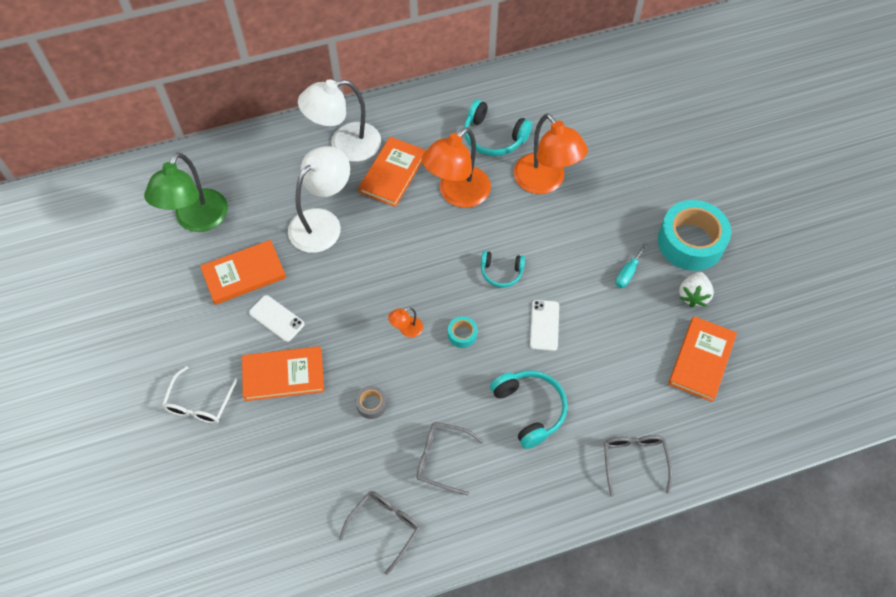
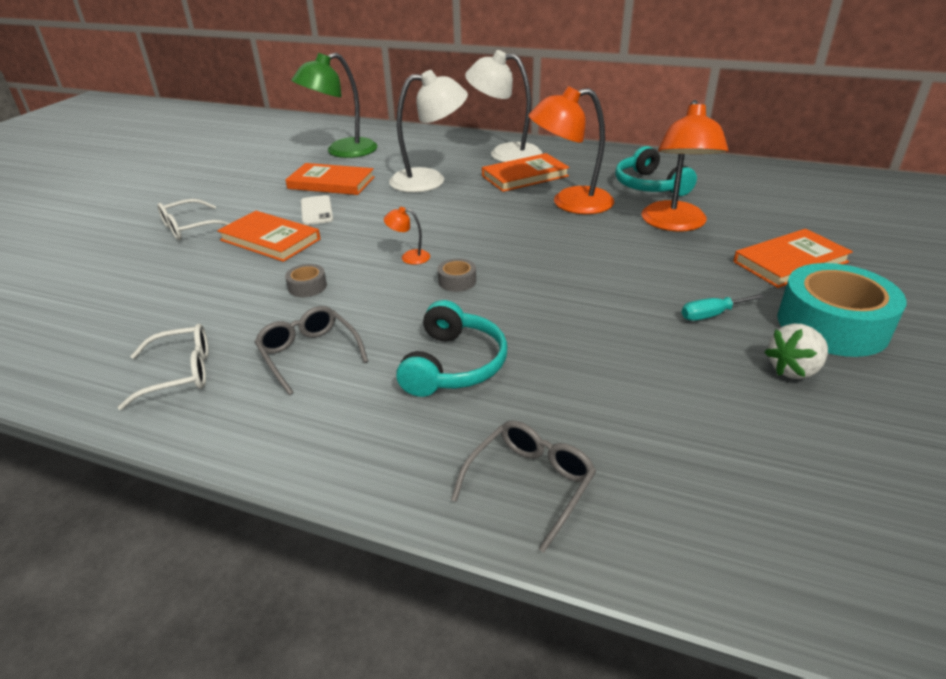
camera: 40 degrees right, 25 degrees down
(384, 528) = (179, 373): grey glasses -> white glasses
(462, 334) = (457, 281): turquoise tape -> grey tape
(501, 272) = (553, 259): turquoise headphones -> none
(544, 325) = (555, 311): white phone -> none
(701, 360) = (749, 435): orange book -> orange book (790, 262)

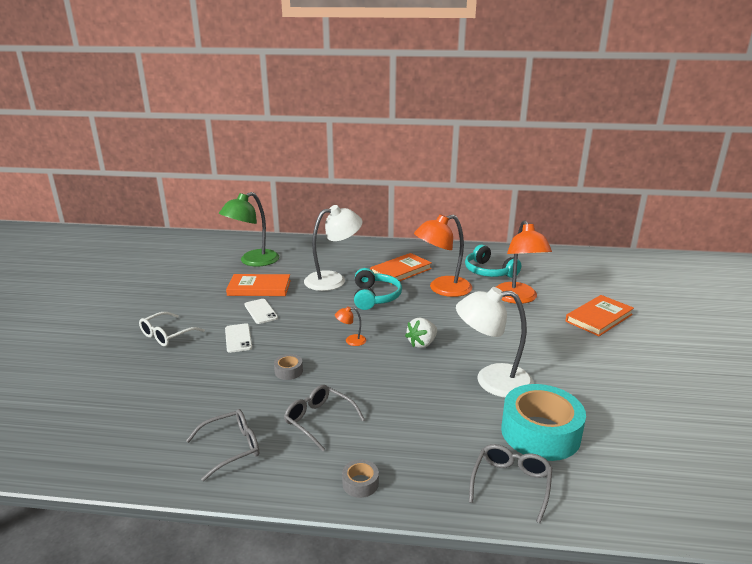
camera: 15 degrees left, 10 degrees down
(179, 373) = (231, 448): white glasses -> grey glasses
(270, 240) = (238, 338): orange book -> white phone
(453, 365) = (423, 414): turquoise headphones -> turquoise headphones (375, 297)
(457, 281) = (394, 355): grey tape -> grey tape (360, 483)
(505, 153) = (377, 254): white lamp -> white lamp (492, 380)
(711, 315) = (568, 359): turquoise screwdriver -> none
(793, 369) = (629, 388): white strawberry -> white strawberry (422, 343)
(832, 325) = (639, 357): turquoise tape -> turquoise tape (540, 433)

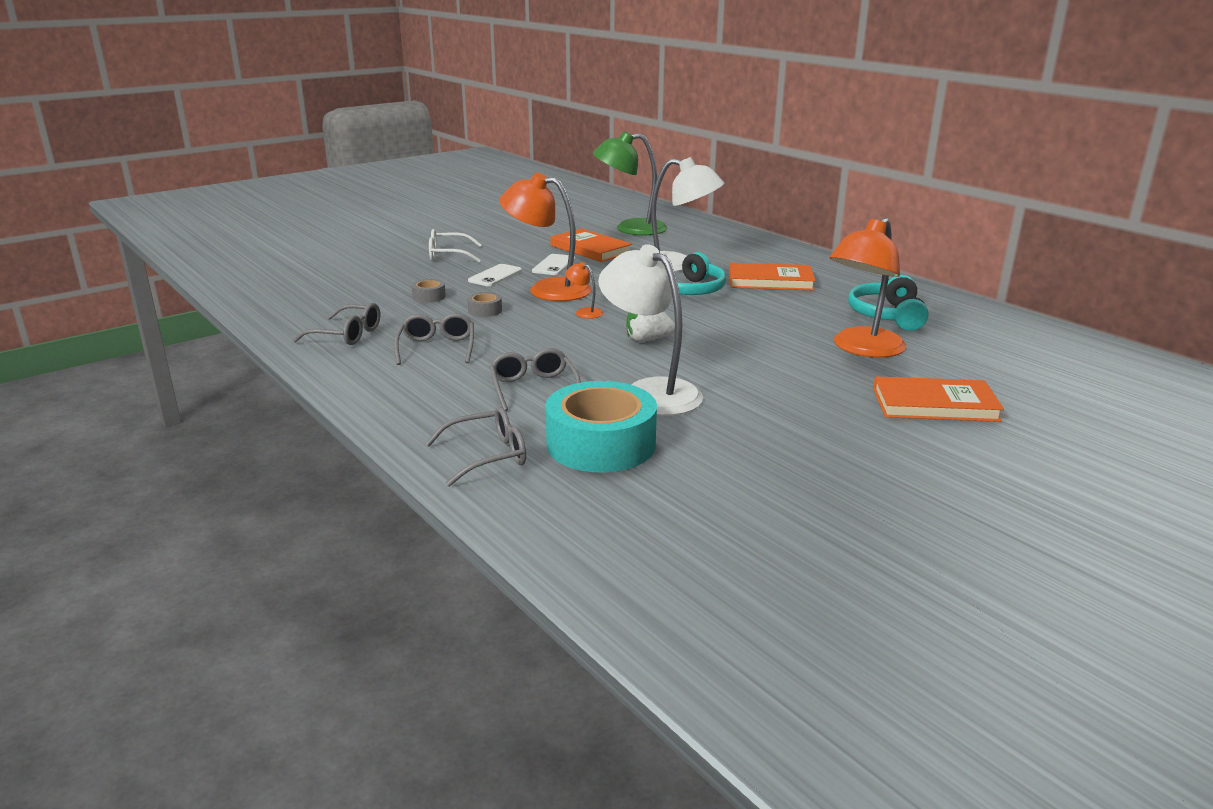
camera: 45 degrees right, 0 degrees up
(360, 483) = (380, 394): grey tape -> grey tape (429, 296)
(436, 416) = (533, 388): none -> grey glasses
(442, 289) = (782, 310): orange lamp -> orange lamp (547, 289)

